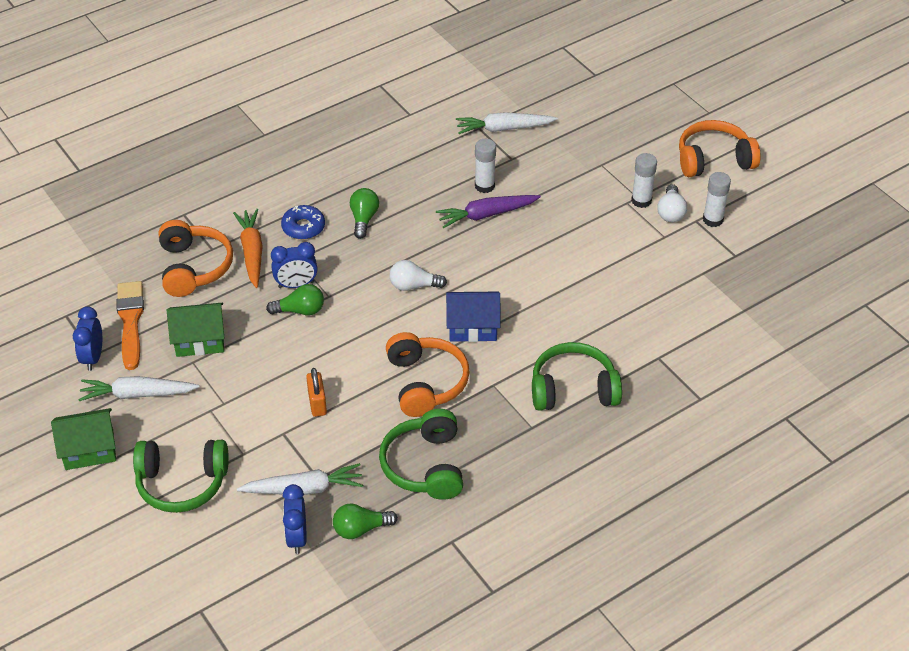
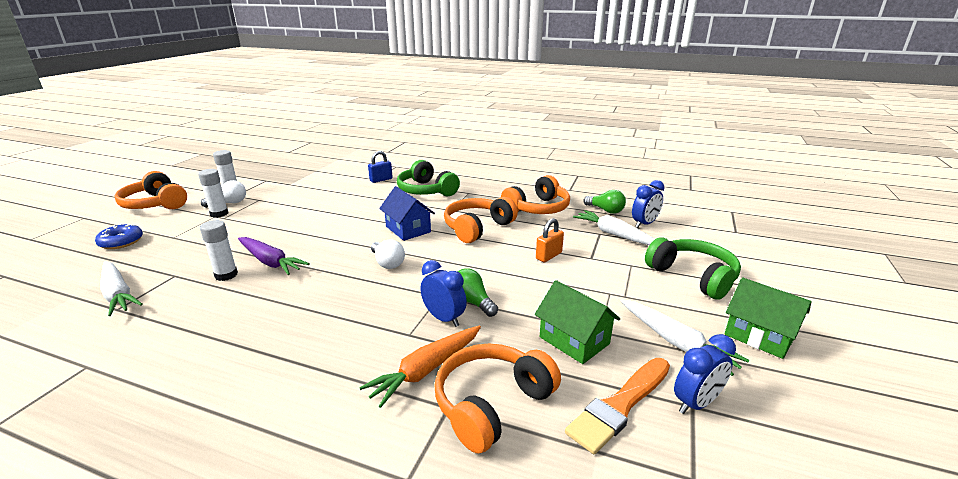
camera: 125 degrees left, 20 degrees down
(303, 227) = (356, 353): blue donut -> blue donut (121, 242)
(364, 219) = (316, 320): green light bulb -> none
(425, 465) = (537, 208): green headphones -> orange headphones
(651, 361) = (381, 180): none -> blue padlock

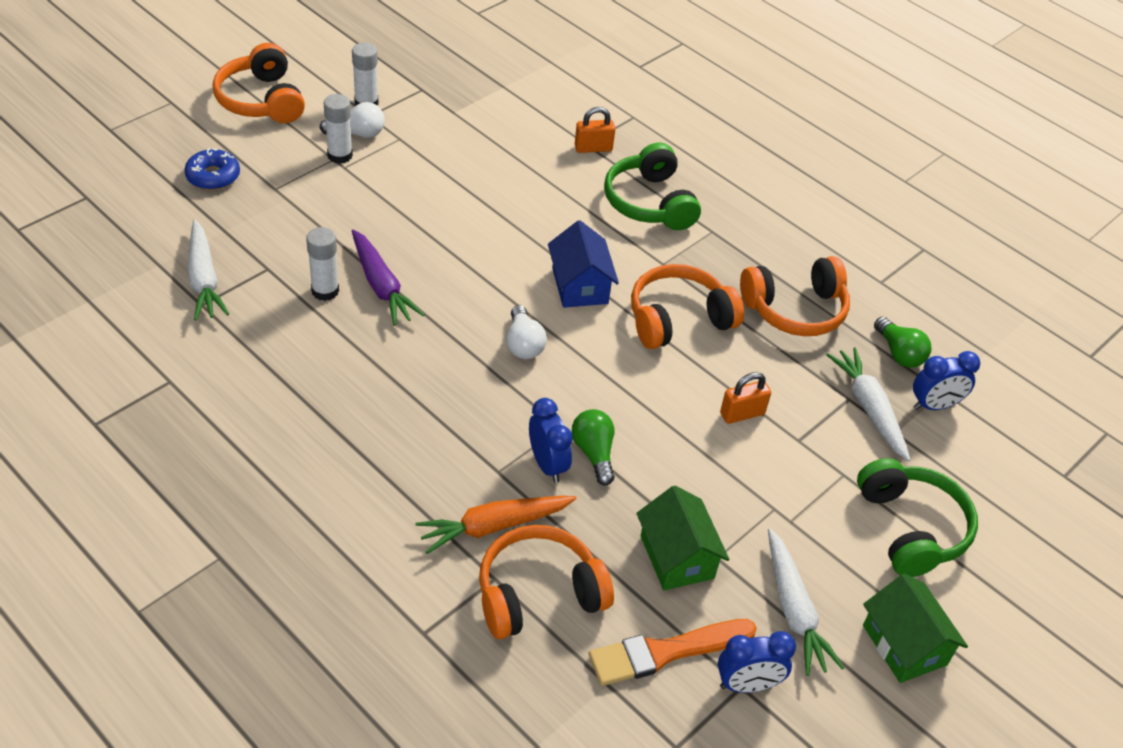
camera: 20 degrees right, 20 degrees up
(381, 180) = (593, 148): blue padlock -> orange padlock

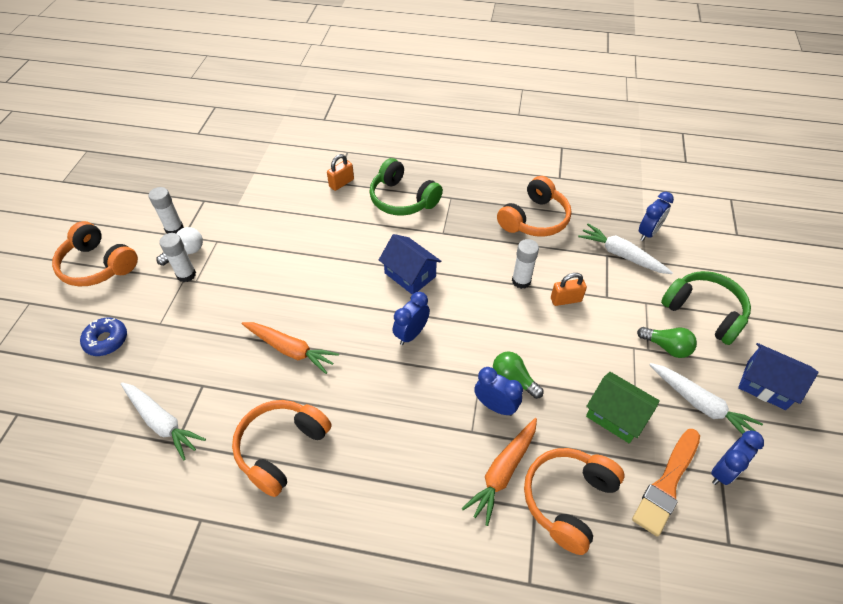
camera: 30 degrees left, 5 degrees up
(325, 291) = (256, 377): white glue stick -> white glue stick (521, 281)
(381, 286) = (290, 350): purple carrot -> orange carrot
(523, 344) = (411, 334): white light bulb -> blue clock
(678, 319) = (481, 262): orange headphones -> orange headphones (281, 448)
(742, 414) = (566, 300): orange padlock -> orange padlock turned 45 degrees clockwise
(899, 353) = (605, 213): green light bulb -> green light bulb (666, 347)
(904, 645) = (766, 385): green house -> blue house

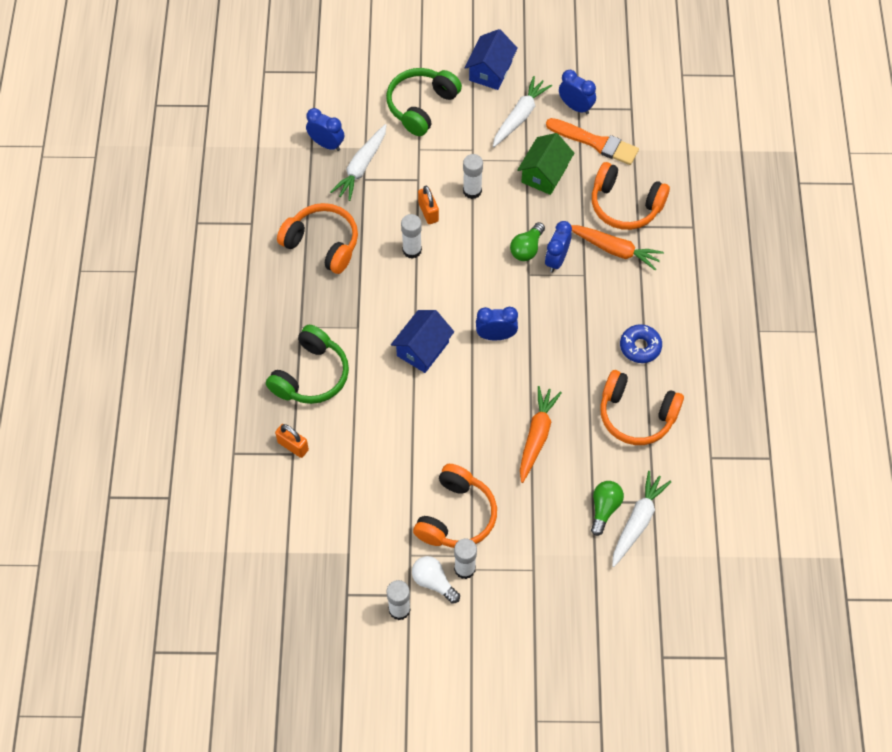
camera: 100 degrees left, 10 degrees up
(98, 265) = (470, 671): orange headphones -> orange headphones (456, 516)
(106, 340) = (564, 613): blue donut -> blue donut (640, 347)
(411, 334) = (496, 336): blue clock -> blue clock turned 150 degrees clockwise
(592, 341) = (472, 191): none -> white glue stick
(666, 347) = (467, 136): green light bulb -> green light bulb (604, 508)

